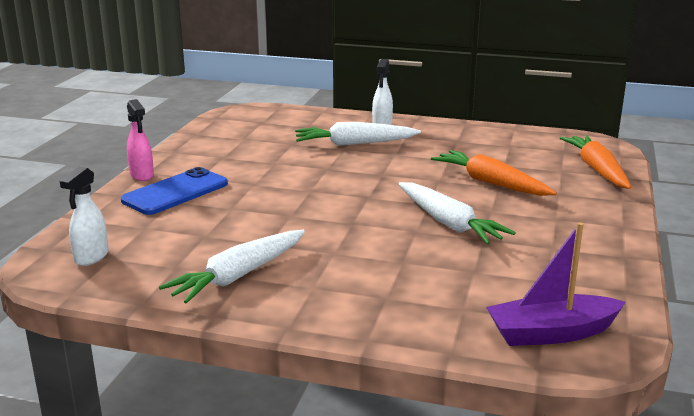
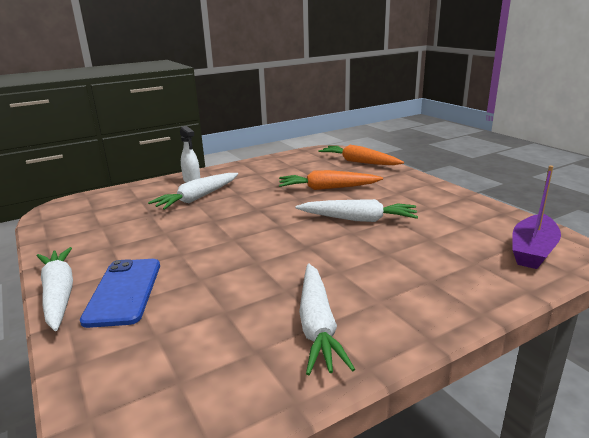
camera: 45 degrees left, 0 degrees up
(91, 257) = (157, 394): white spray bottle -> none
(142, 175) = (59, 294): pink spray bottle -> white carrot

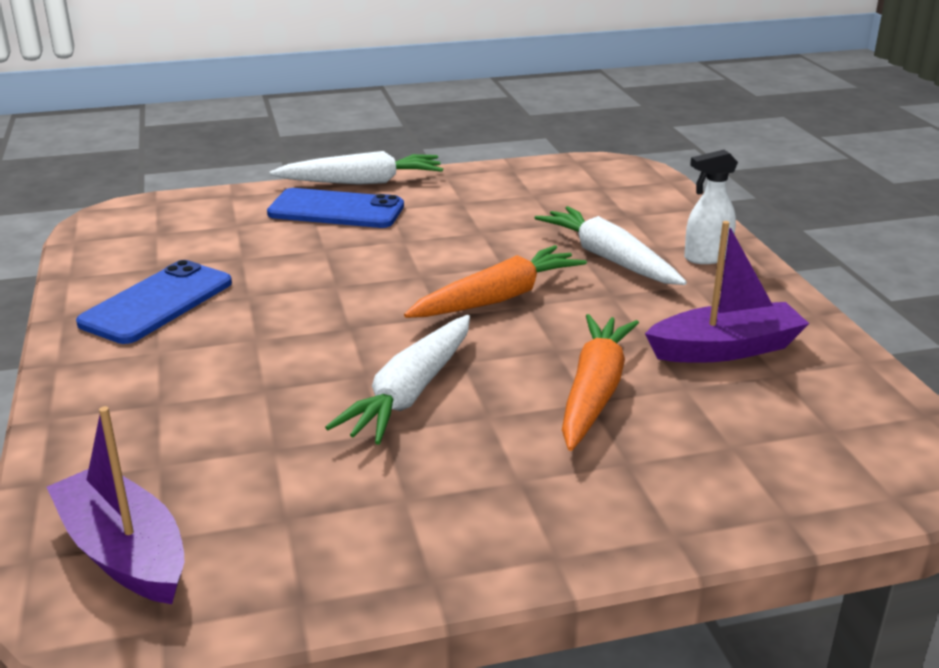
camera: 105 degrees right, 5 degrees up
(278, 173) = (725, 349): none -> purple boat
(317, 325) = (157, 303): white carrot -> blue phone
(359, 162) = (784, 482): orange carrot -> orange carrot (498, 298)

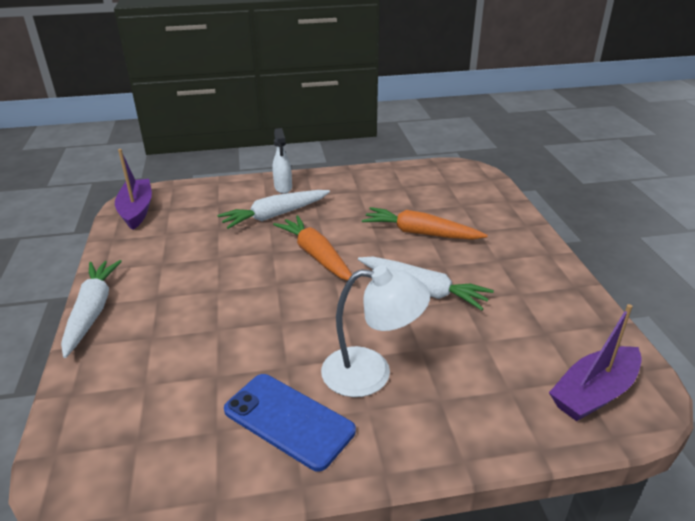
camera: 85 degrees left, 5 degrees up
(223, 351) = (371, 372): none -> white lamp
(336, 210) = (145, 324): blue phone -> none
(725, 349) = (381, 195): purple boat -> purple boat (137, 210)

